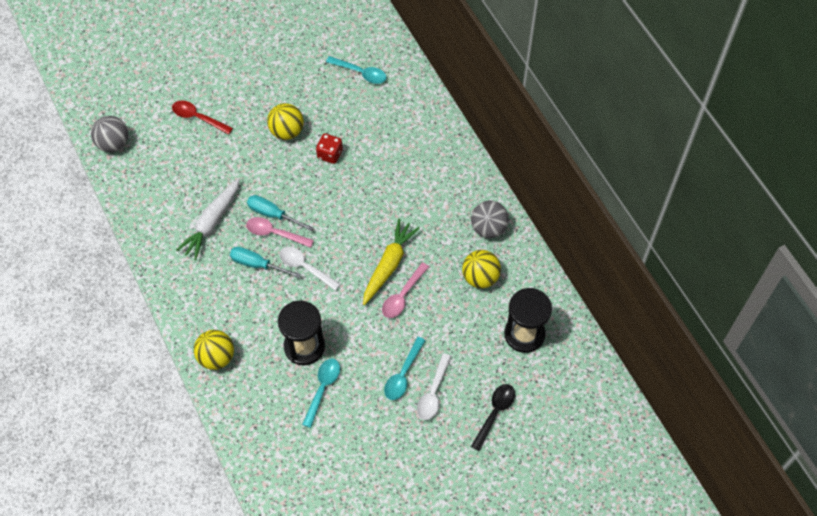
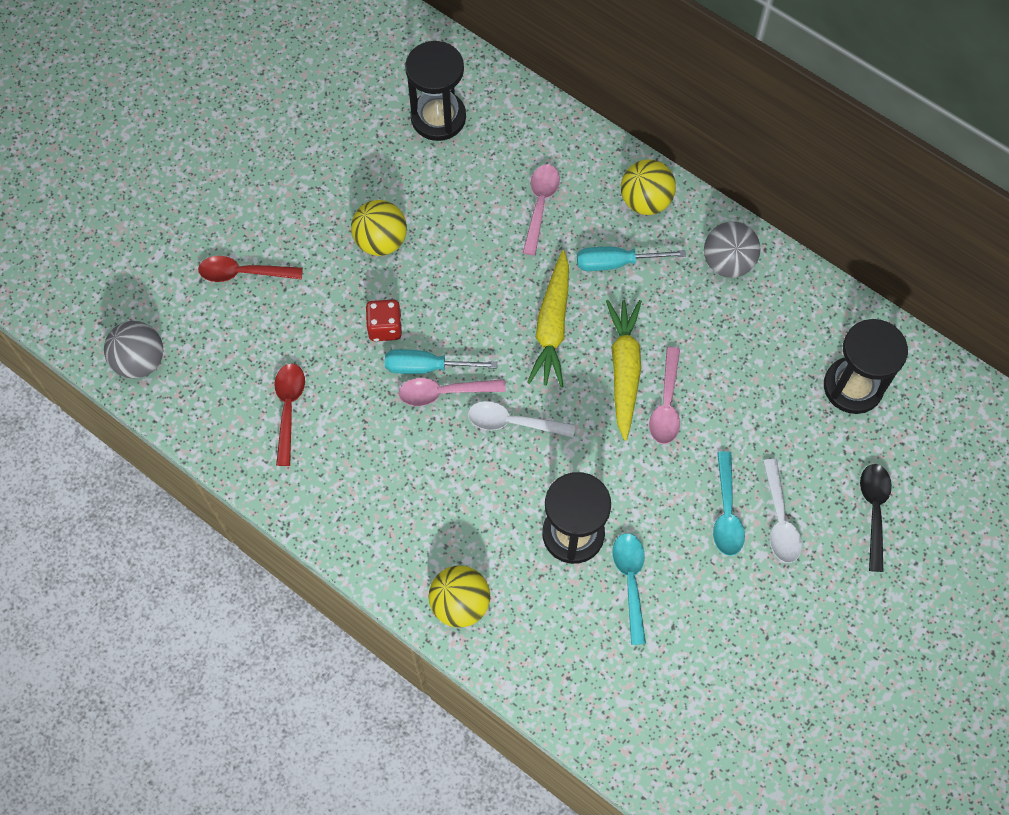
camera: 25 degrees left, 5 degrees up
(181, 205) = (288, 409): none -> red spoon
(212, 222) = (347, 415): white carrot -> none
(257, 264) = (444, 447): turquoise screwdriver -> turquoise screwdriver (616, 263)
(330, 154) = (459, 249): red dice -> red dice (385, 327)
(360, 73) = (438, 117): turquoise spoon -> black hourglass
(360, 221) = (552, 326): none -> yellow carrot
(393, 148) = (540, 205): none -> pink spoon
(480, 277) = (754, 334): yellow ball -> yellow ball (645, 201)

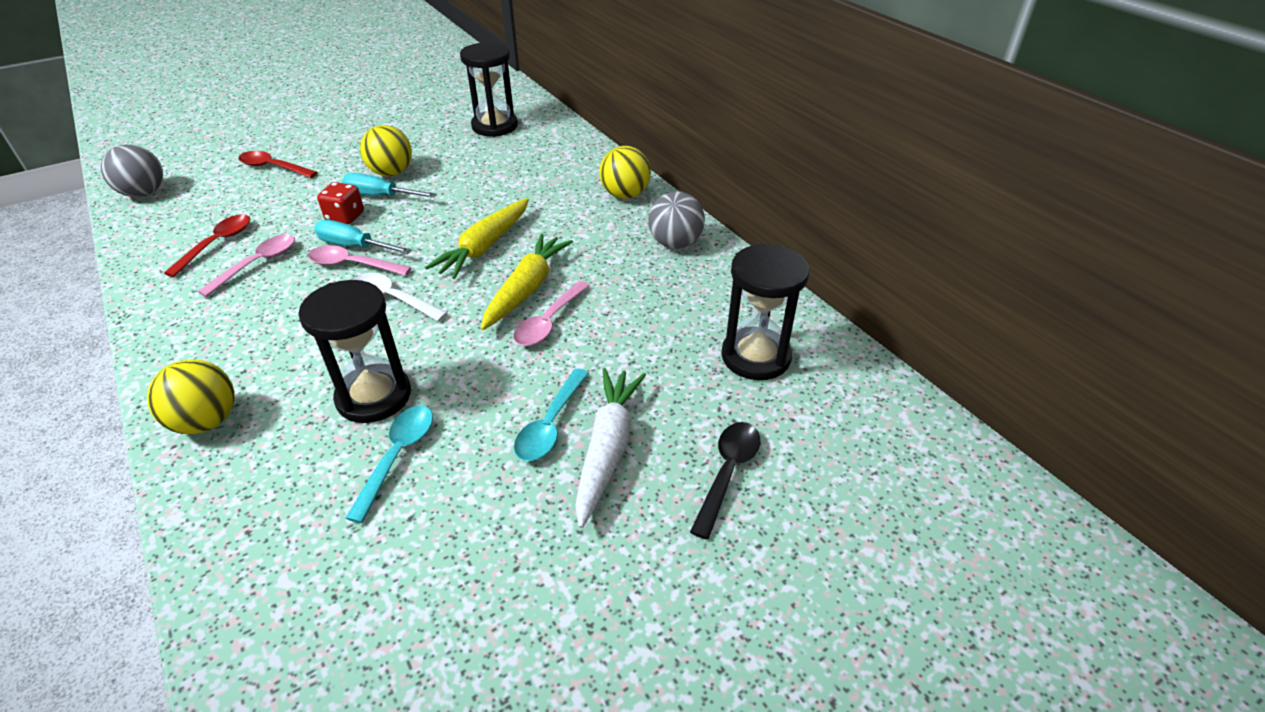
camera: 20 degrees right, 25 degrees down
(540, 205) = (534, 180): pink spoon -> pink spoon (257, 264)
(616, 263) = (572, 223): turquoise screwdriver -> turquoise screwdriver (380, 196)
(779, 519) = (607, 448): white spoon -> white carrot

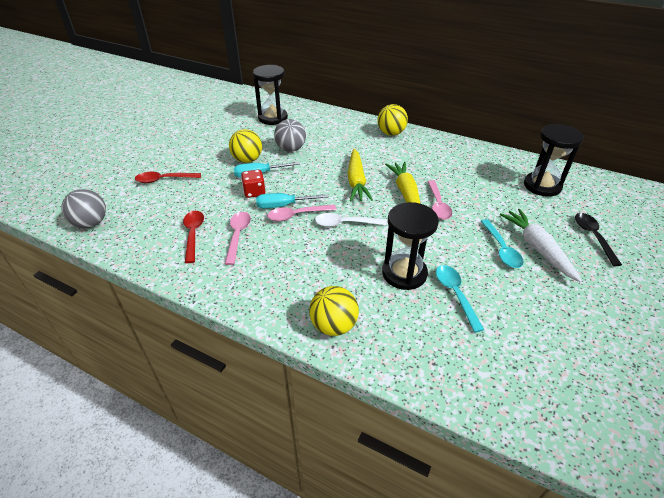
camera: 30 degrees left, 0 degrees up
(675, 243) = (445, 149): grey ball -> grey ball (291, 149)

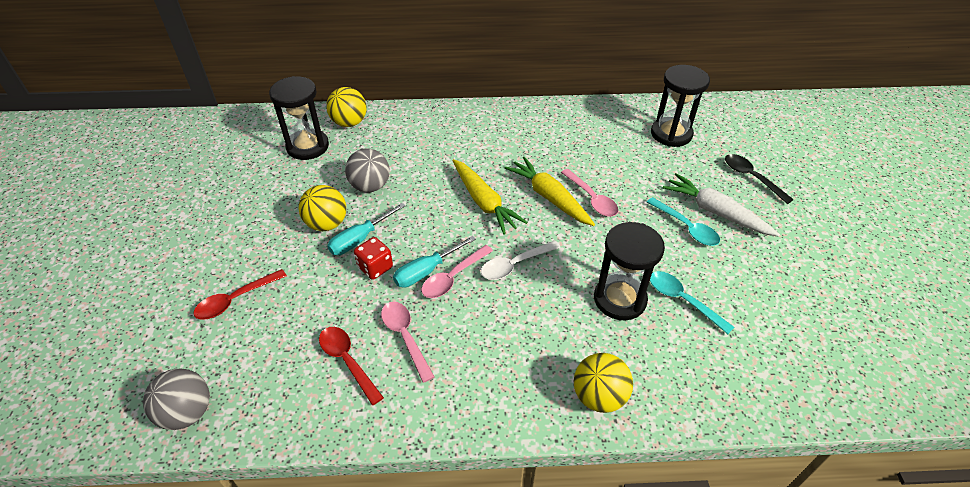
camera: 30 degrees left, 5 degrees up
(391, 133) = (473, 119): yellow ball -> yellow ball (349, 123)

